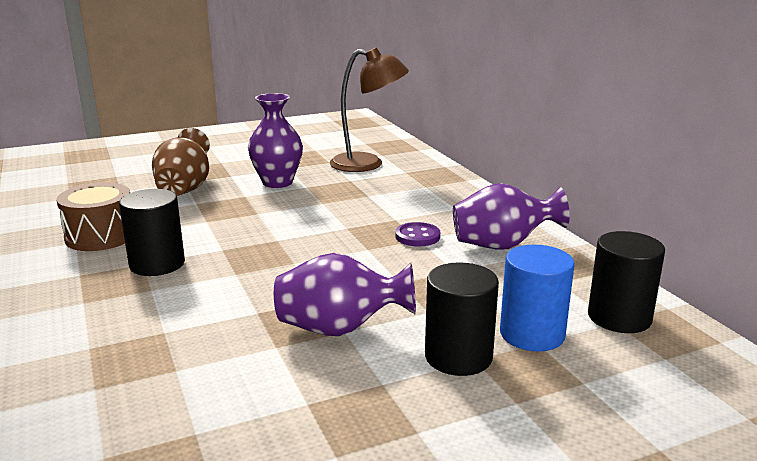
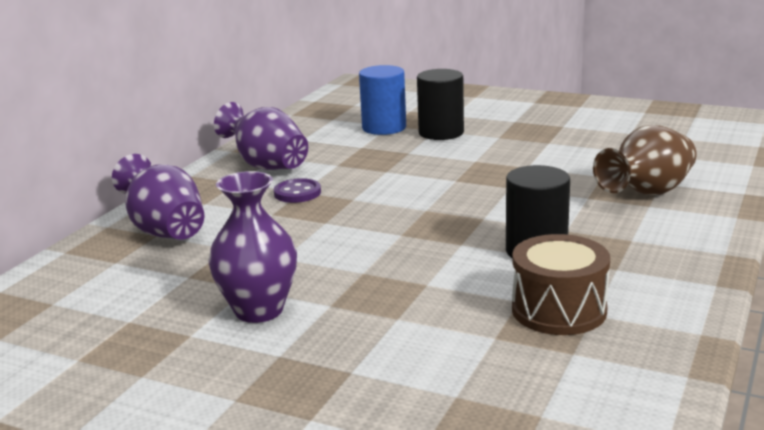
camera: 130 degrees left, 0 degrees up
(184, 189) = (374, 353): brown vase -> brown vase (647, 193)
(340, 329) = (476, 161): purple vase -> purple vase (165, 231)
(367, 164) = (110, 293): brown lamp -> none
(619, 317) = (325, 119): black cylinder -> none

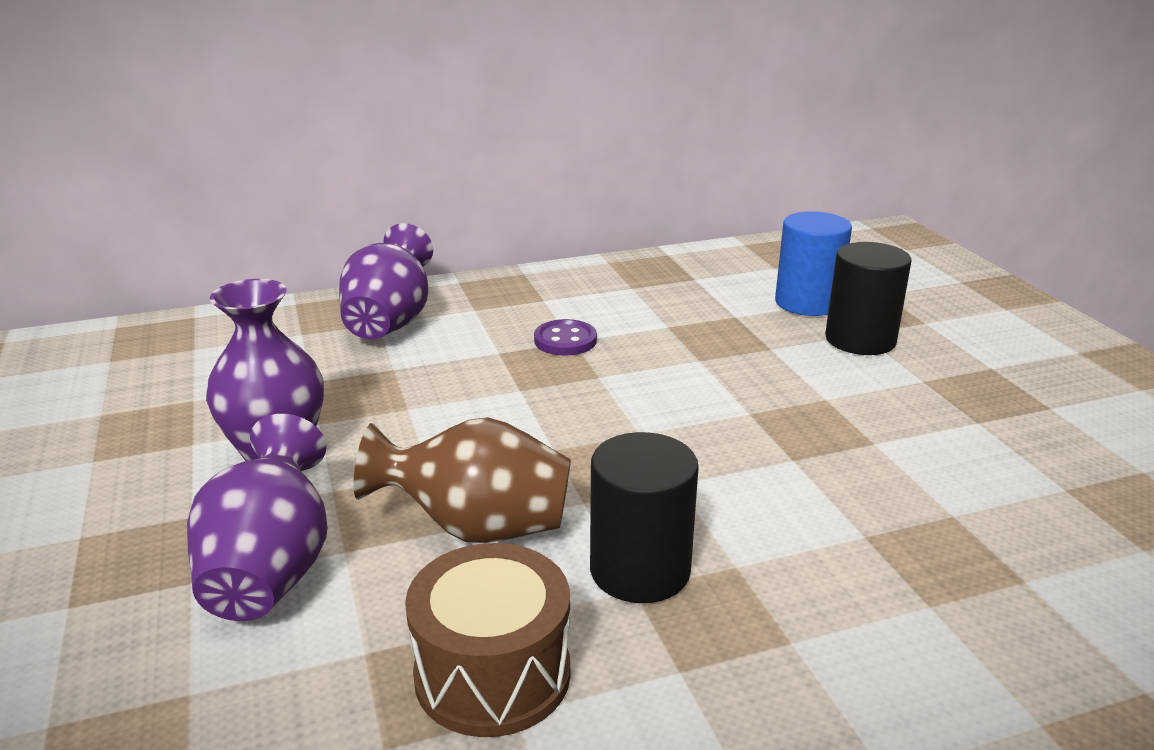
camera: 45 degrees right, 5 degrees up
(267, 166) = (602, 294): purple vase -> purple vase (271, 570)
(647, 193) = (968, 584): brown vase -> brown vase (477, 528)

